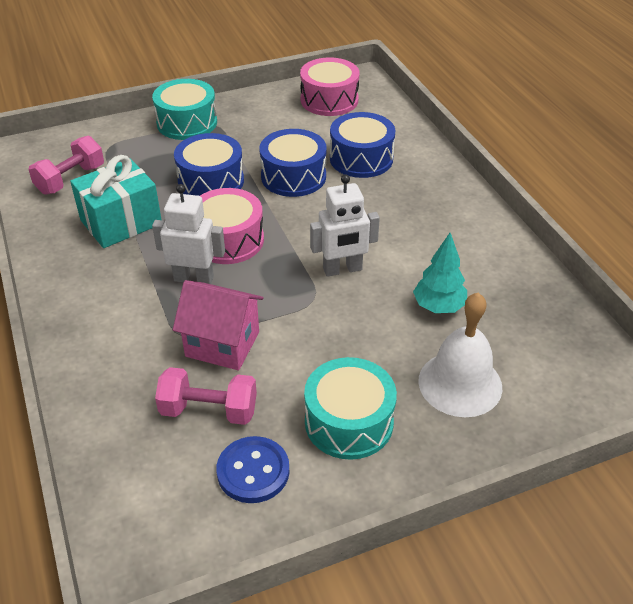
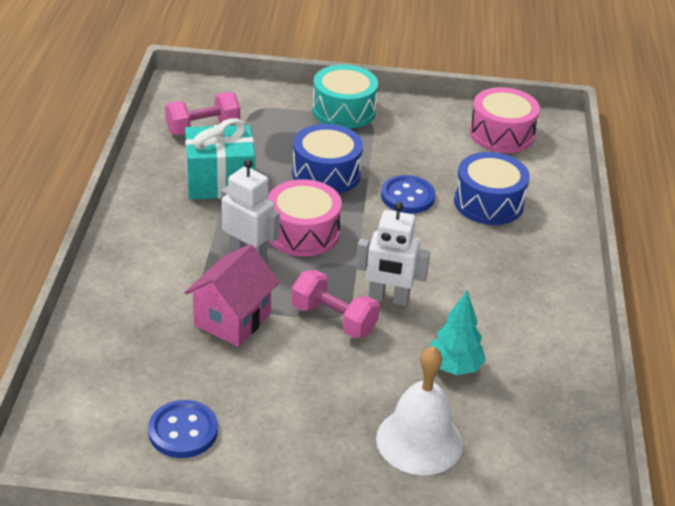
camera: 25 degrees right, 5 degrees down
(209, 410) = (182, 368): pink dumbbell -> pink dumbbell (333, 319)
(222, 344) = (232, 320): pink house -> pink house turned 75 degrees clockwise
(293, 176) = (407, 196): blue drum -> blue button
(349, 422) = (292, 428): turquoise drum -> none

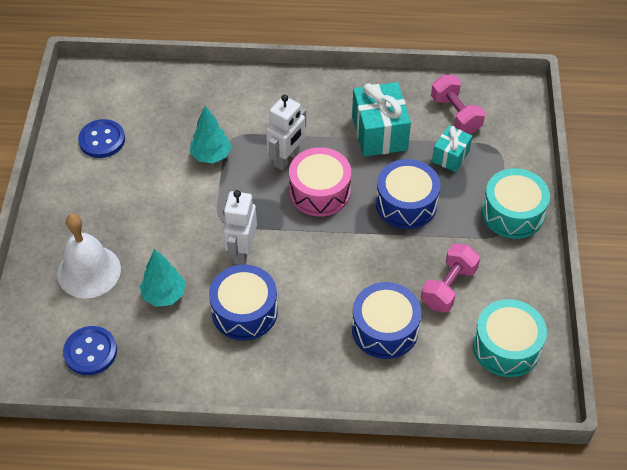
camera: 90 degrees right, 15 degrees up
(232, 320) = (211, 156): pink house -> turquoise tree
(263, 138) = (450, 156): none -> turquoise gift
(333, 319) = (215, 216): pink dumbbell -> pink dumbbell (448, 287)
(407, 196) = (383, 265): blue button -> blue button (90, 352)
(473, 300) = (244, 311): none -> blue drum
(501, 134) = (506, 347): pink drum -> turquoise drum

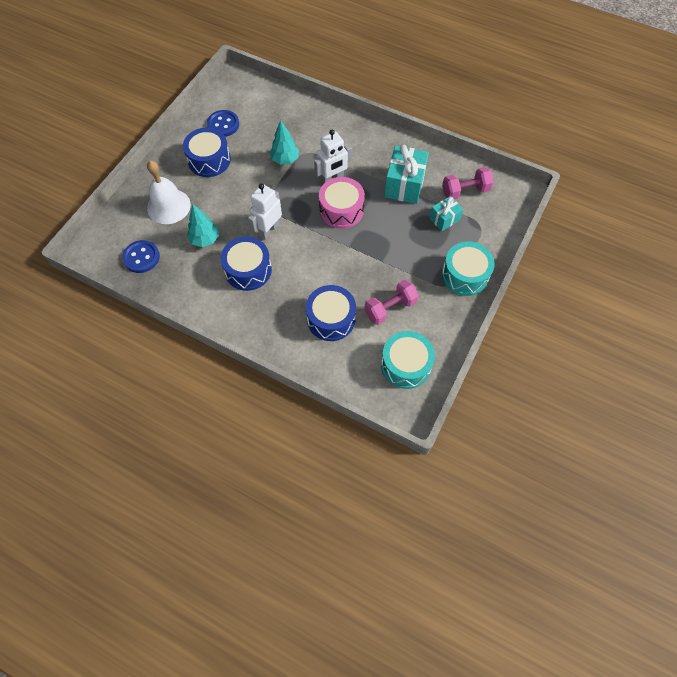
camera: 25 degrees right, 10 degrees up
(406, 204) = (394, 240): blue drum -> blue drum (209, 160)
(456, 114) = (465, 191): pink dumbbell -> pink dumbbell turned 75 degrees clockwise

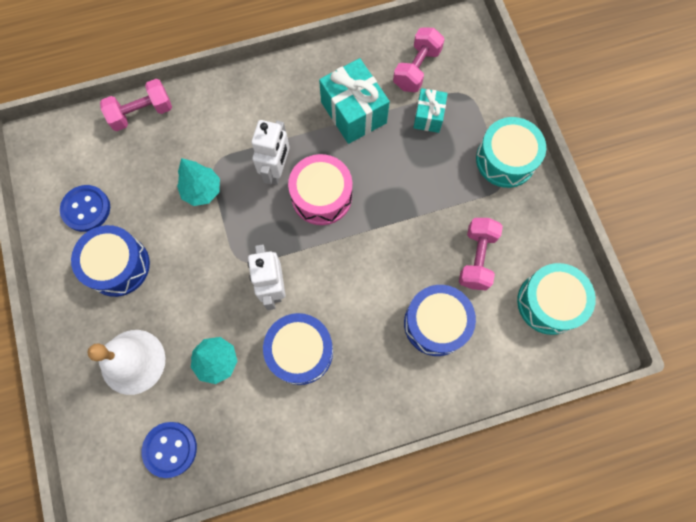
camera: 45 degrees left, 10 degrees up
(296, 103) = (142, 113): none -> pink dumbbell

